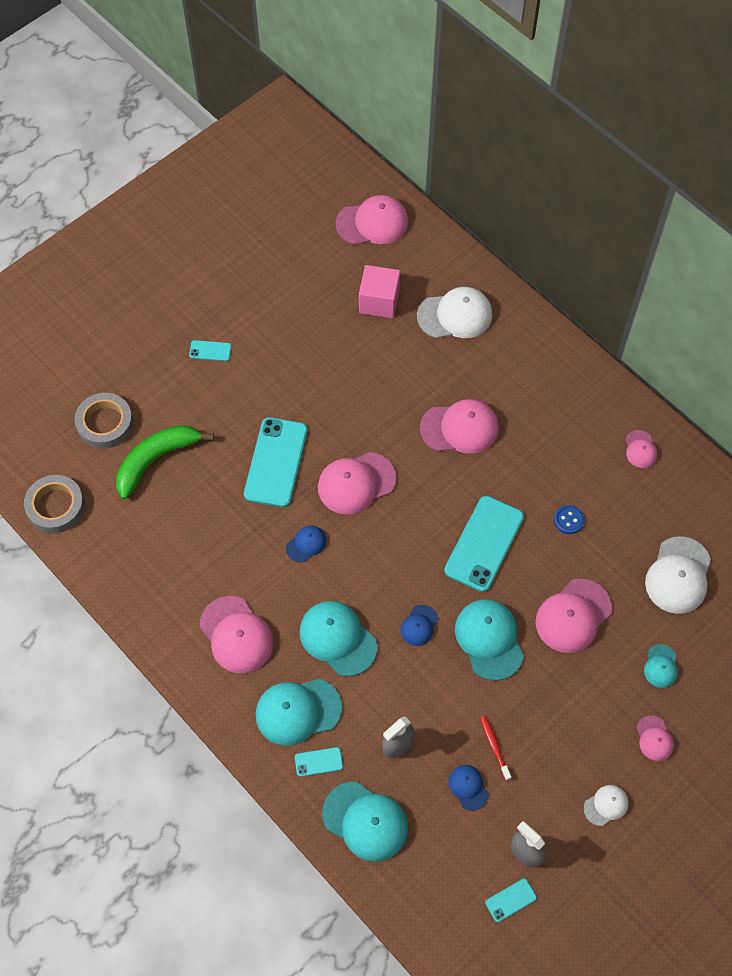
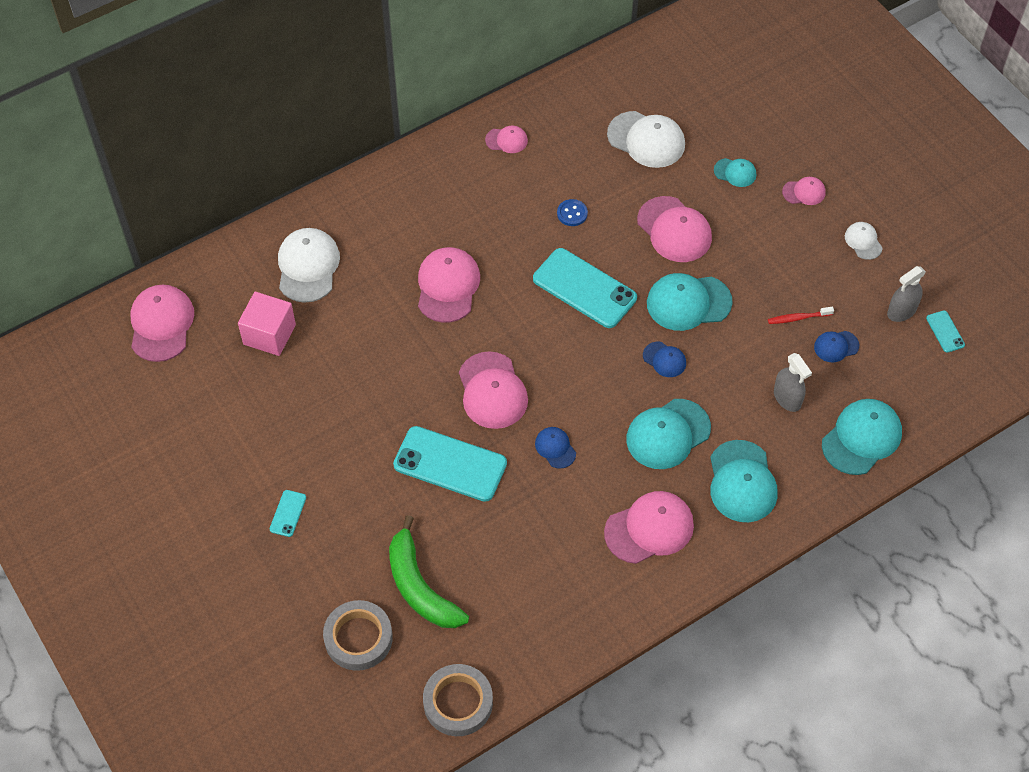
camera: 80 degrees left, 5 degrees down
(318, 762) = (797, 470): turquoise phone -> none

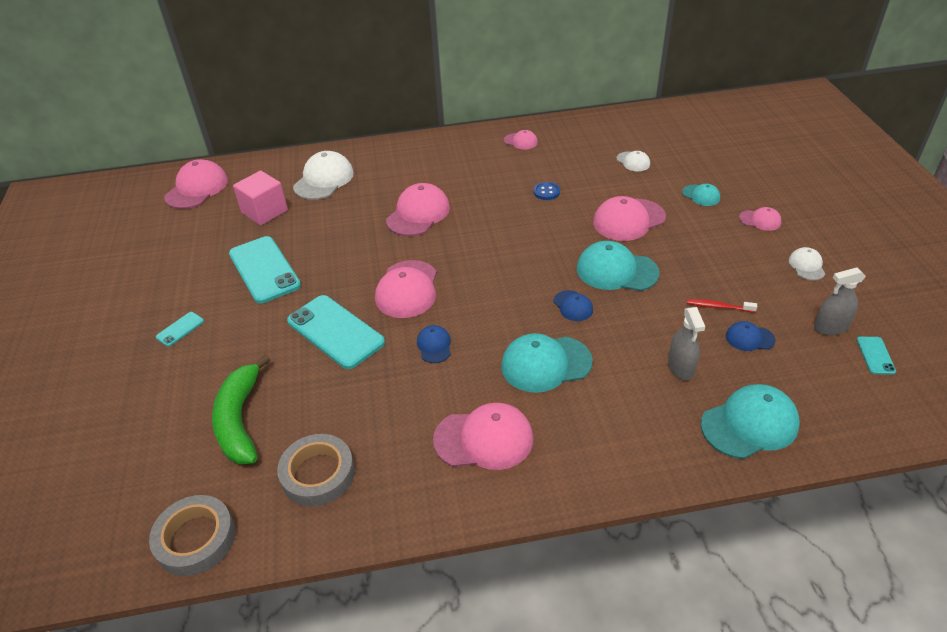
camera: 25 degrees right, 15 degrees down
(358, 638) = (155, 445): grey tape -> grey tape (318, 474)
(584, 288) = (529, 240): turquoise phone -> turquoise phone (264, 270)
(646, 140) = (633, 162): white cap -> white cap, size x0.53
(674, 230) = (628, 220): pink cap -> pink cap turned 75 degrees clockwise
(742, 482) = (601, 426): turquoise cap -> none

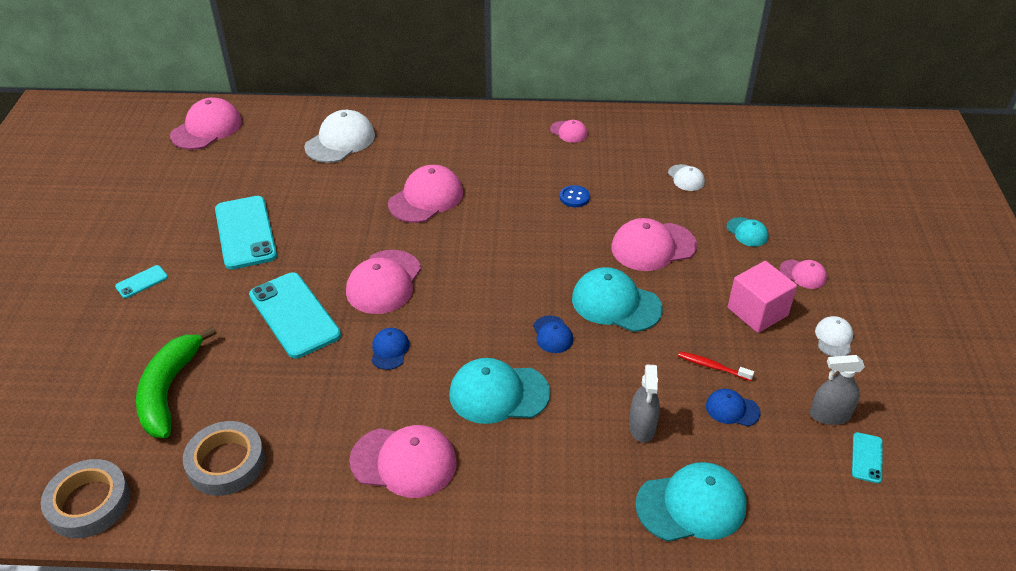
camera: 10 degrees right, 0 degrees up
(264, 211) = (267, 167): pink cube -> pink cube (757, 311)

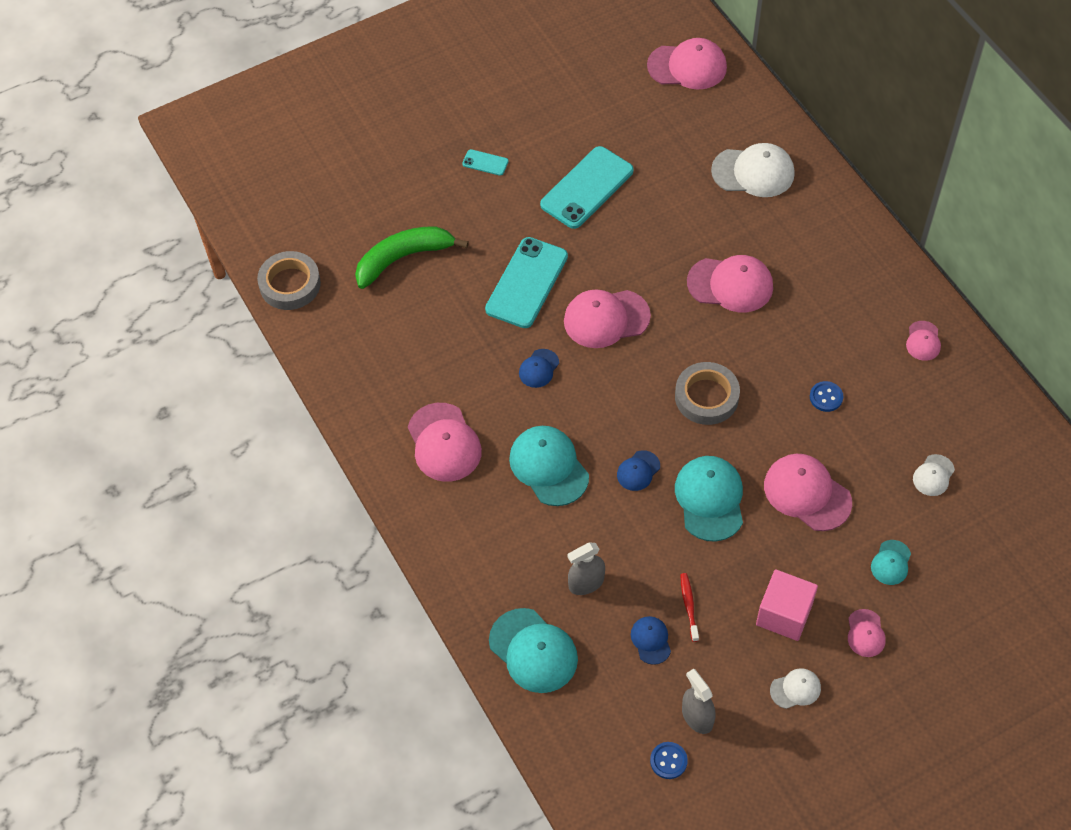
camera: 60 degrees right, 15 degrees up
(226, 463) = (370, 337): grey tape -> grey tape (706, 397)
(390, 350) = (539, 368): blue cap -> blue cap turned 150 degrees clockwise
(866, 457) = (668, 761): turquoise phone -> blue button

